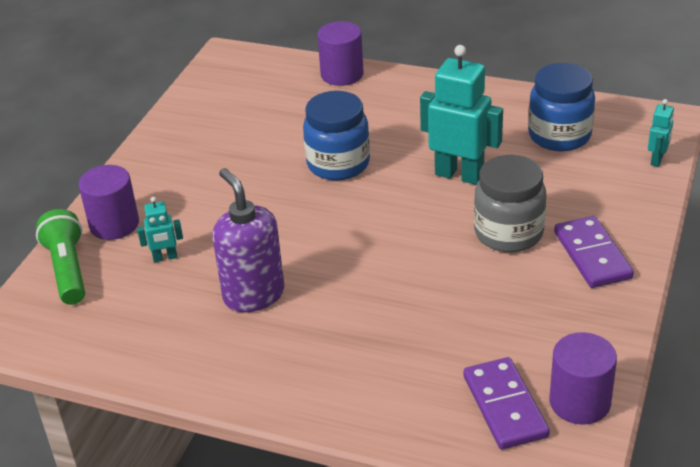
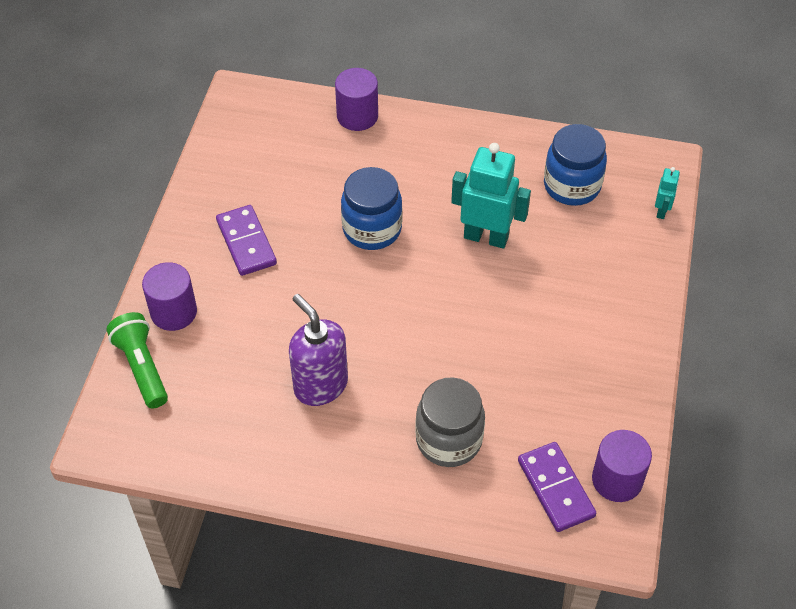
camera: 10 degrees left, 15 degrees up
(165, 258) = (230, 348): turquoise robot -> none
(508, 233) = (538, 303): grey jar -> grey jar (449, 440)
(592, 255) = (613, 324): purple domino -> purple domino (246, 242)

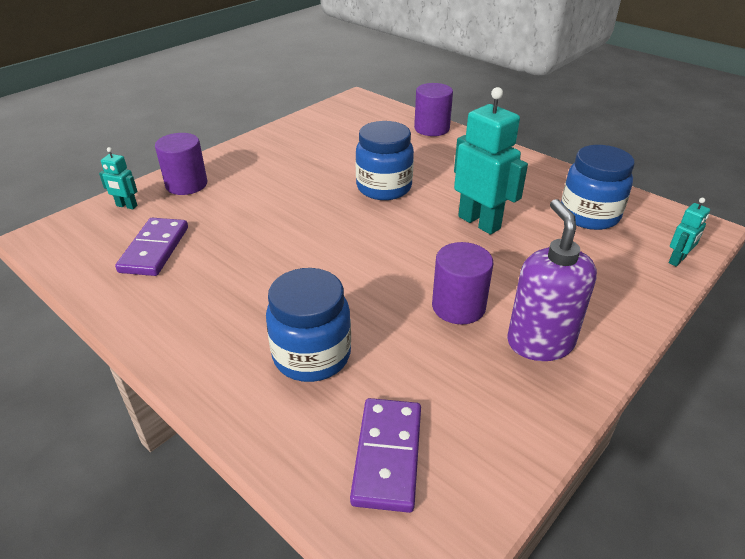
camera: 30 degrees right, 15 degrees down
(142, 367) = (126, 206): green flashlight -> turquoise robot
(246, 242) = (280, 166): purple domino -> purple domino (154, 249)
(320, 385) = (240, 267): purple soap dispenser -> purple soap dispenser (540, 342)
(449, 440) = (312, 355): grey jar -> blue jar
(617, 480) = (470, 483): purple cylinder -> purple cylinder (458, 306)

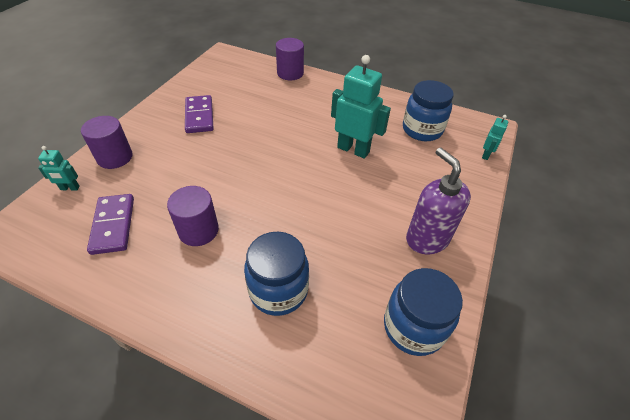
camera: 20 degrees left, 10 degrees up
(384, 188) = (275, 132): blue jar -> blue jar (413, 327)
(387, 455) = (362, 357): purple domino -> purple domino (199, 116)
(458, 306) = (365, 223): purple cylinder -> purple cylinder (198, 230)

